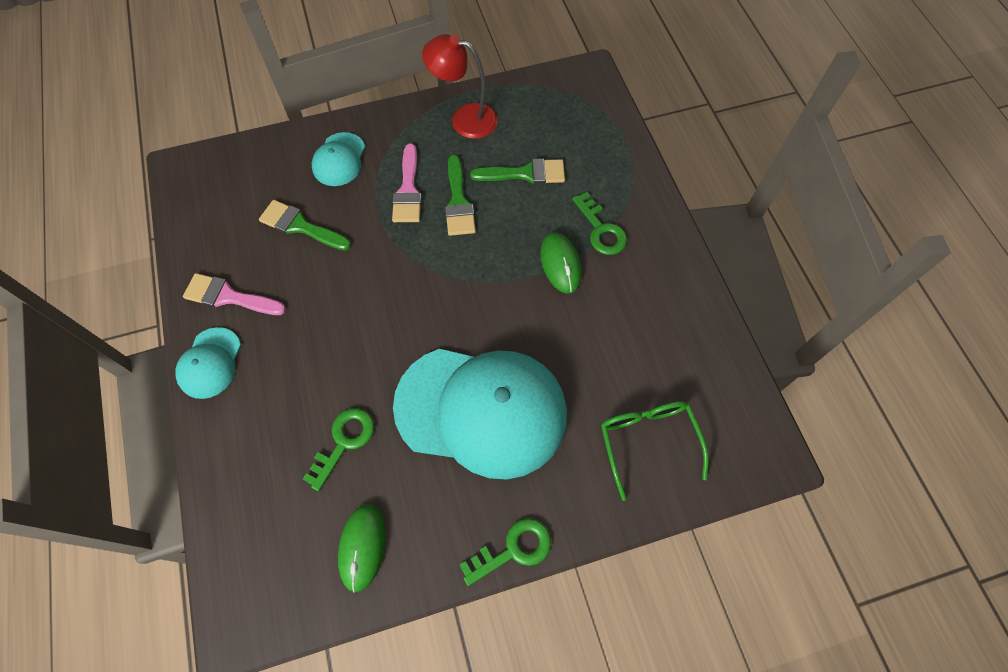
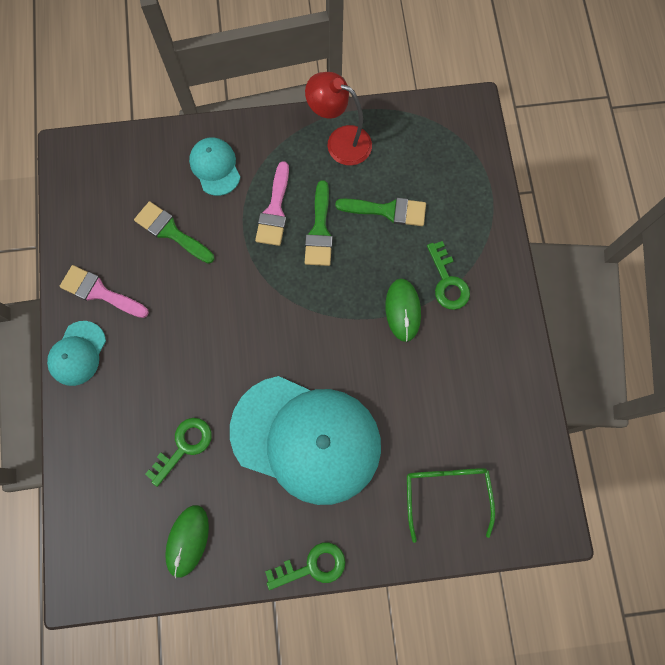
camera: 10 degrees right, 10 degrees up
(339, 159) = (215, 167): turquoise cap -> turquoise cap turned 135 degrees clockwise

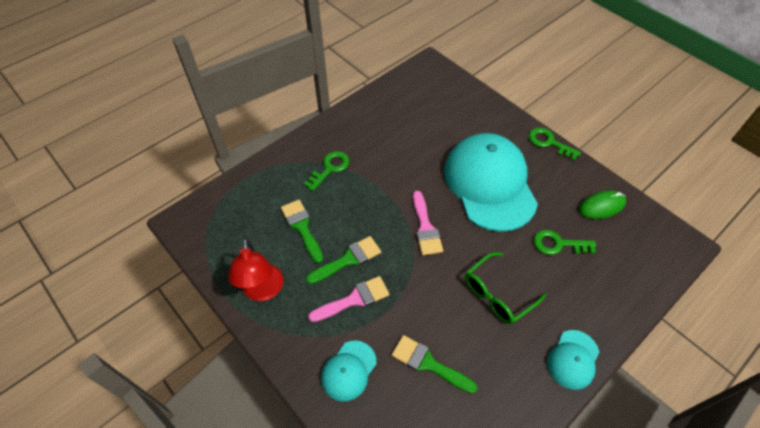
camera: 125 degrees left, 20 degrees down
(77, 353) = (573, 359): turquoise cap -> turquoise cap turned 135 degrees clockwise
(100, 292) = (518, 381): pink brush -> pink brush (425, 227)
(171, 232) = (428, 363): green brush -> green brush turned 120 degrees clockwise
(402, 310) = (368, 181): green mouse -> none
(446, 494) = (455, 108): green glasses -> green glasses (498, 294)

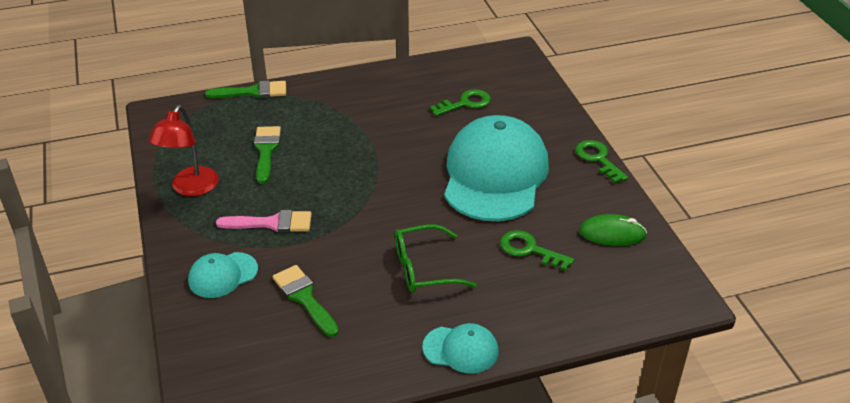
camera: 25 degrees right, 15 degrees down
(330, 168) = (332, 112): green key -> green key (466, 103)
(348, 260) = (291, 190): green brush -> green brush (253, 92)
(425, 227) = (392, 190): pink brush -> none
(573, 359) = (461, 349): turquoise cap -> turquoise cap turned 135 degrees counterclockwise

